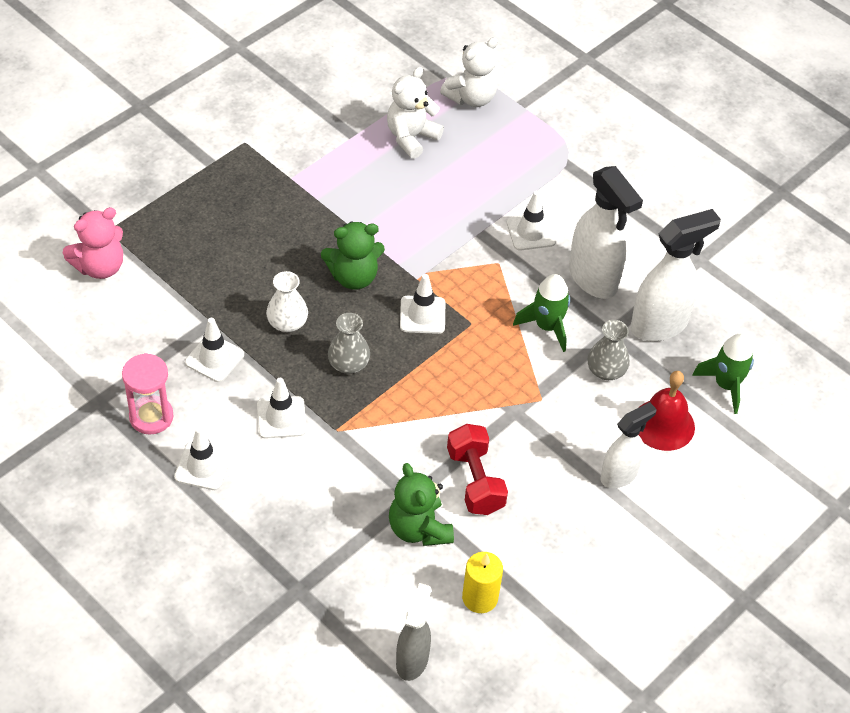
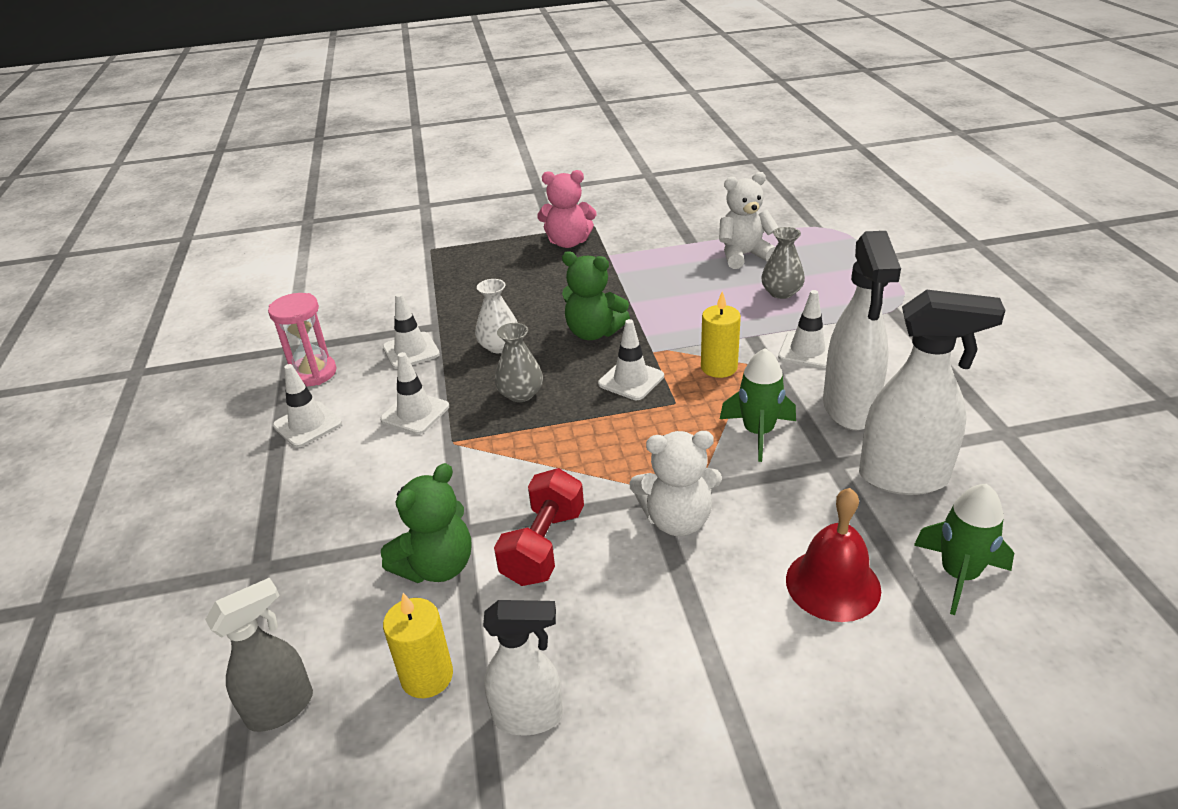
camera: 40 degrees right, 15 degrees down
(100, 267) = (398, 268): pink teddy bear -> pink teddy bear (568, 242)
(419, 529) = (437, 566): green teddy bear -> green teddy bear turned 150 degrees counterclockwise
(471, 98) = (828, 244): white teddy bear -> white teddy bear (677, 520)
(478, 275) = (719, 367): none -> yellow candle
(606, 370) = (798, 498): grey vase -> grey vase (781, 292)
(619, 475) = (726, 617): white spray bottle -> white spray bottle (529, 717)

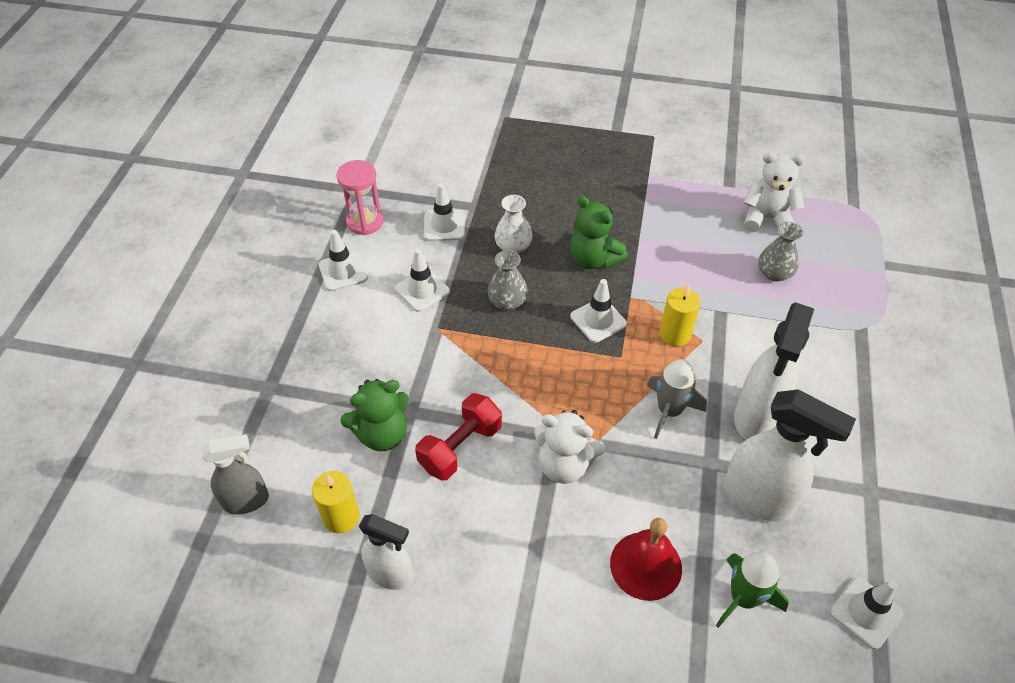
camera: 20 degrees right, 15 degrees up
(568, 242) = (622, 149): pink teddy bear -> none
(758, 432) = (669, 411): green rocket -> grey rocket
(807, 350) = (758, 344): white traffic cone -> white traffic cone (866, 613)

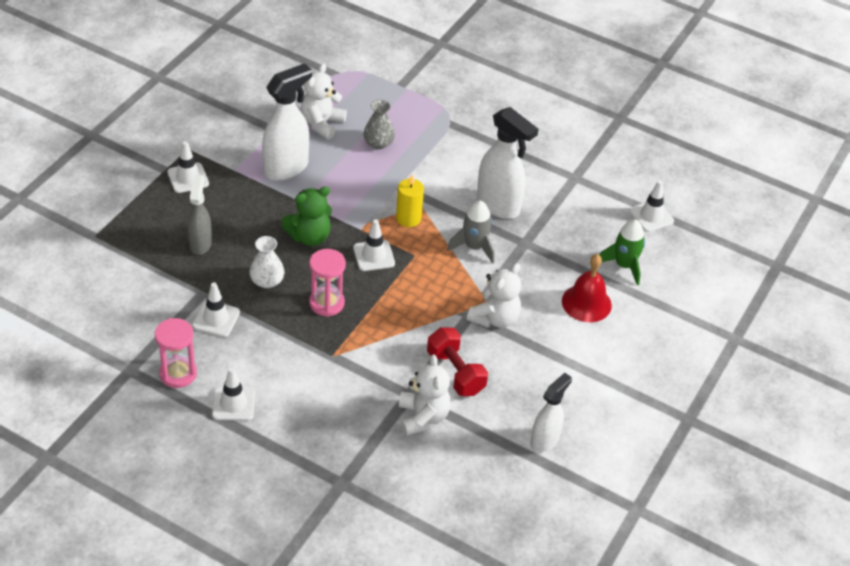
camera: 75 degrees left, 5 degrees down
(247, 501) = (449, 517): grey spray bottle -> grey spray bottle (200, 243)
(341, 517) = (487, 459): yellow candle -> none
(382, 434) = (423, 417): green teddy bear -> white teddy bear
(422, 290) = (285, 354): white traffic cone -> white traffic cone (188, 178)
(507, 301) = (326, 303): grey vase -> pink hourglass
(758, 499) = (560, 230): white spray bottle -> white spray bottle (286, 168)

